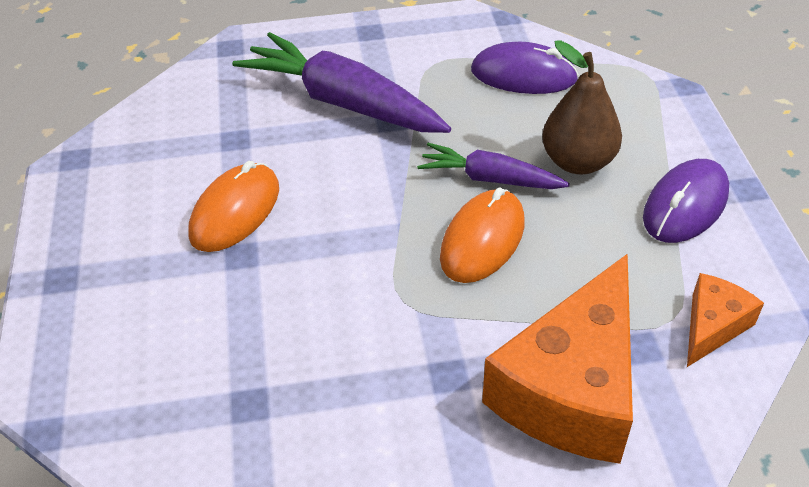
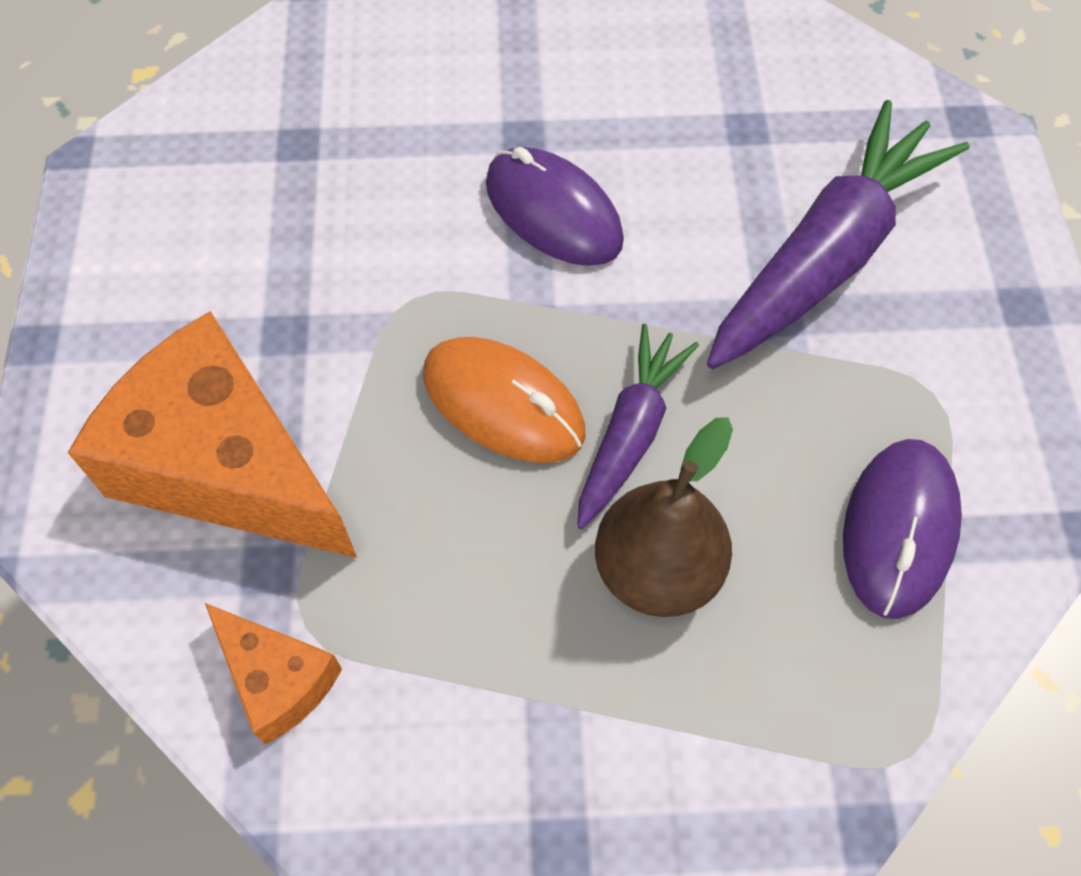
camera: 95 degrees right, 15 degrees up
(235, 211) = (601, 129): orange mouse -> none
(685, 205) = (532, 719): purple mouse -> purple mouse (553, 212)

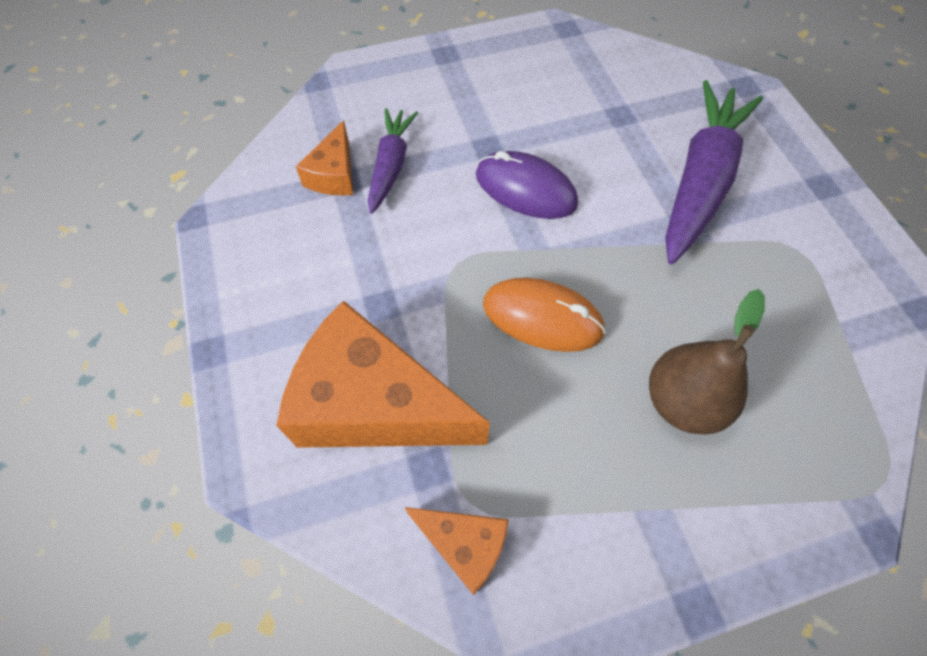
camera: 15 degrees left, 0 degrees up
(285, 131) = (334, 174): none -> orange cheese
(630, 433) = (629, 317): purple carrot -> purple carrot (391, 166)
(899, 529) = (815, 338): purple mouse -> none

